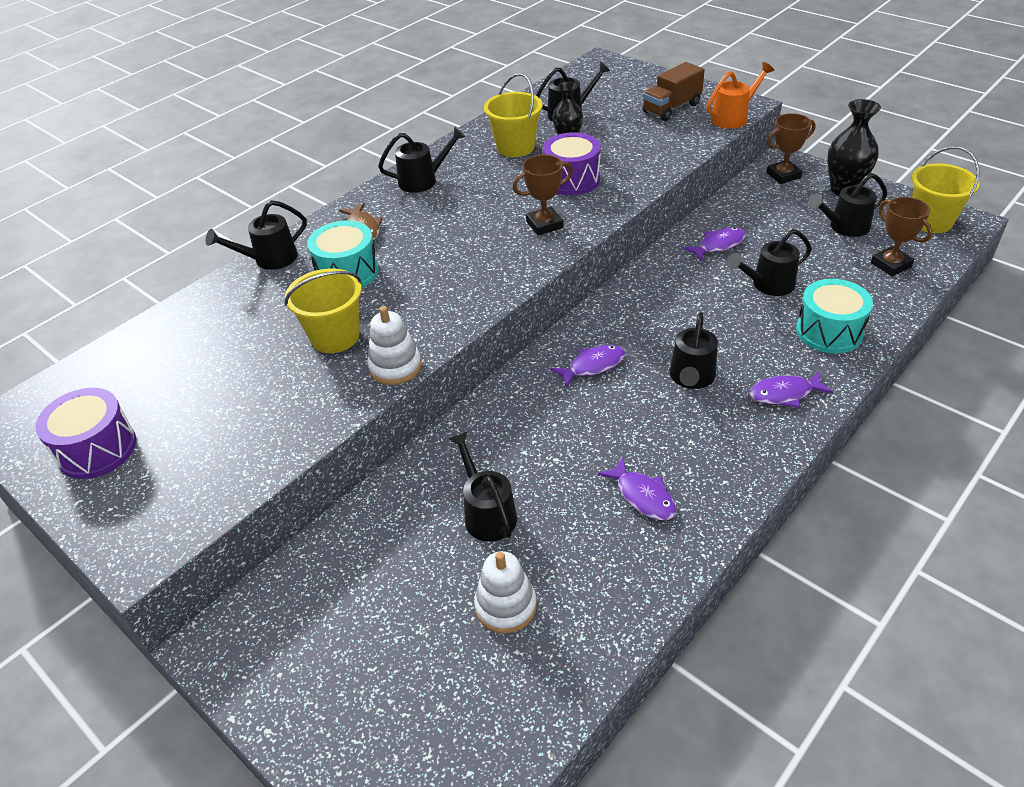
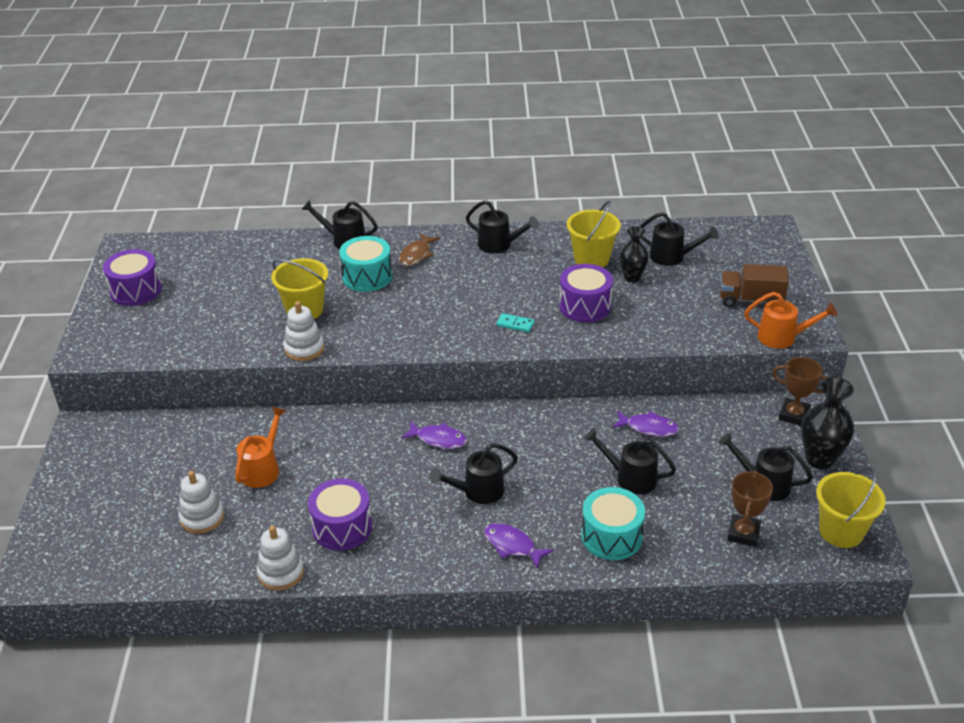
camera: 45 degrees right, 5 degrees down
(486, 512) = (263, 468): black watering can -> orange watering can
(544, 225) = (515, 324): brown trophy -> turquoise domino
(643, 496) = (342, 527): purple fish -> purple drum
(662, 581) = (281, 572): none -> white stacking toy

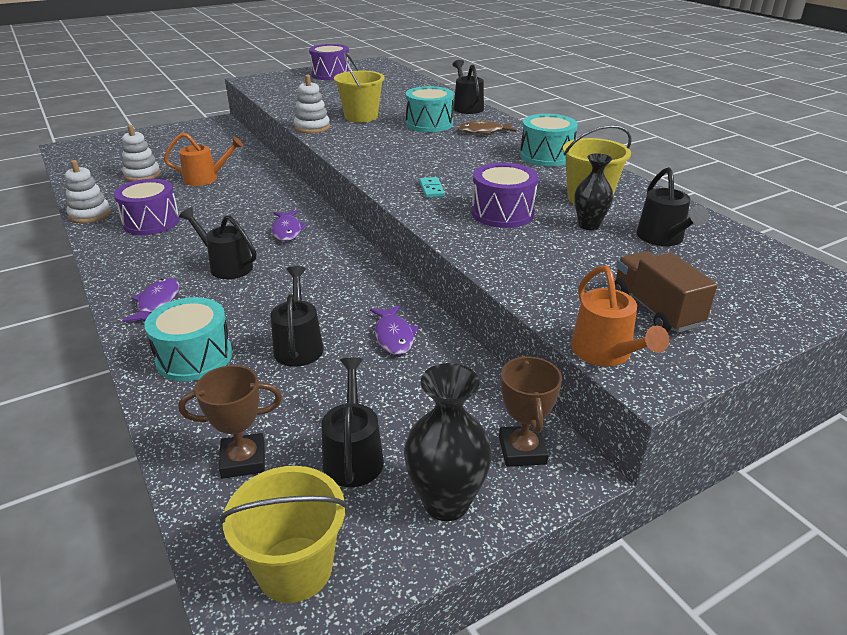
camera: 60 degrees right, 5 degrees down
(499, 245) = (546, 156): black watering can -> turquoise drum

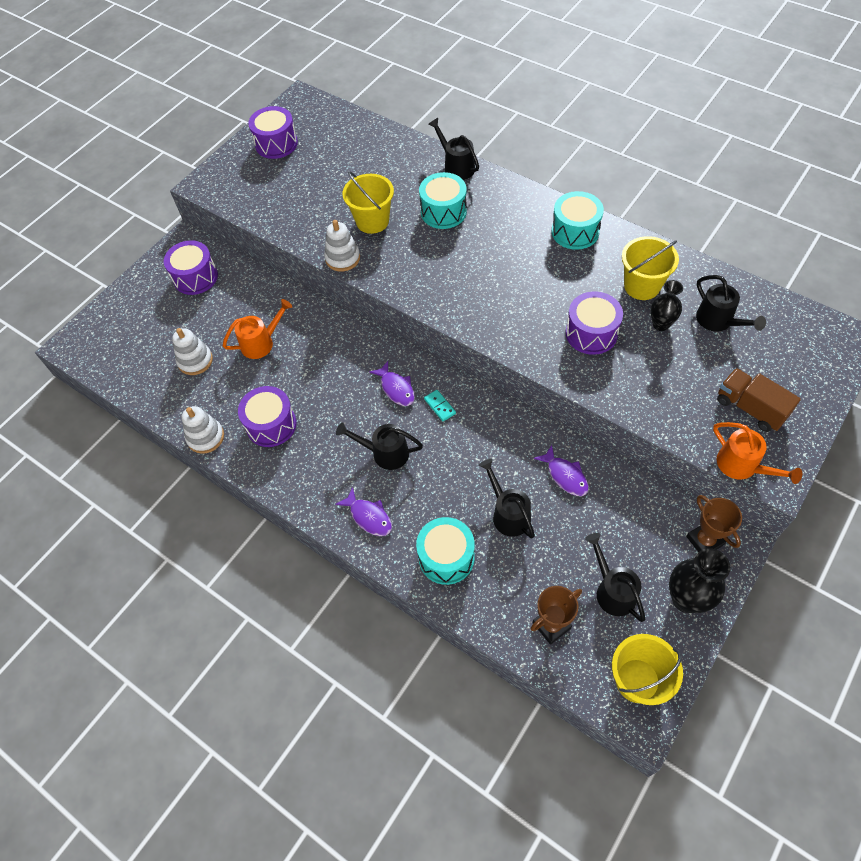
camera: 20 degrees left, 25 degrees up
(157, 302) = (369, 517): purple fish -> purple fish turned 150 degrees clockwise
(201, 138) = (195, 277): none -> purple drum
(431, 189) = (517, 321): turquoise domino -> turquoise domino (439, 406)
(483, 131) = (499, 208): brown fish -> none

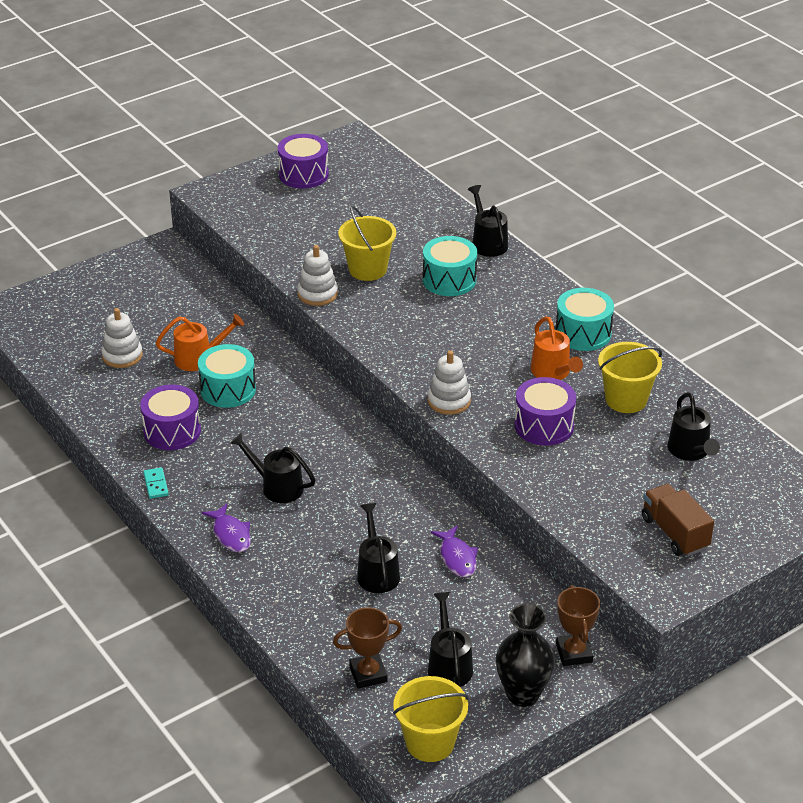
camera: 15 degrees right, 20 degrees down
(195, 277) = (160, 282): purple drum -> none
(205, 437) = (100, 423): white stacking toy -> white stacking toy (449, 401)
(396, 388) = (320, 435): purple fish -> none
(439, 406) = (357, 463): turquoise domino -> turquoise domino (156, 484)
(446, 557) = (291, 589): turquoise drum -> turquoise drum (228, 389)
(660, 324) = (624, 438): black vase -> none
(742, 466) = (633, 577): orange watering can -> orange watering can (553, 373)

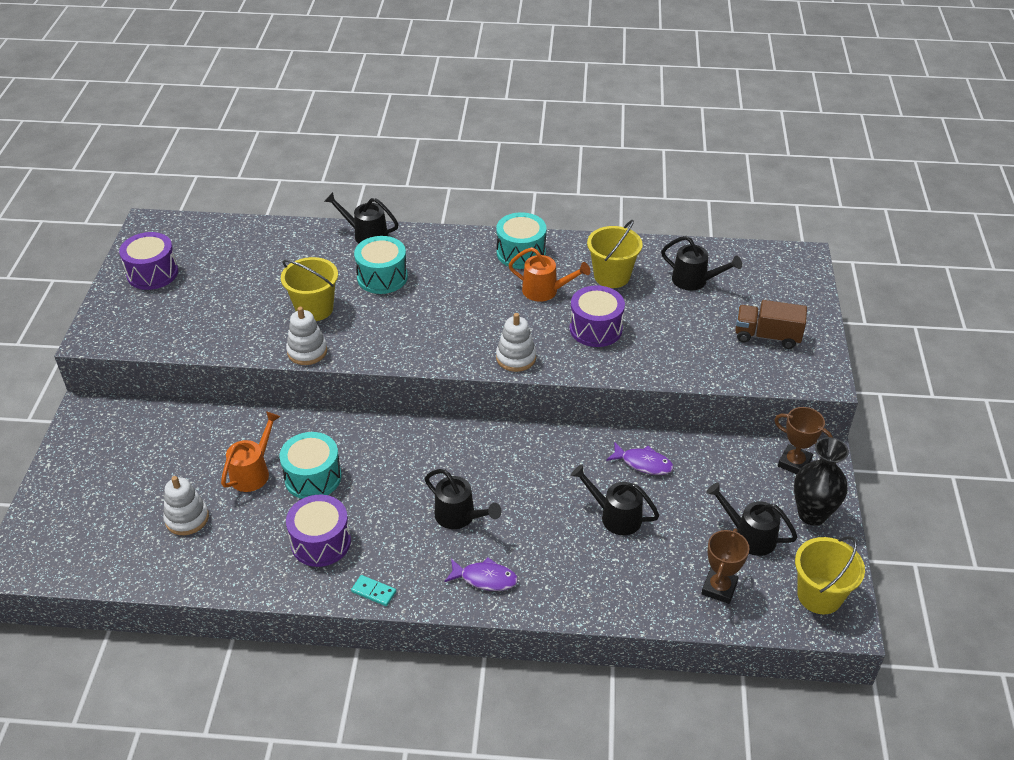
camera: 50 degrees left, 5 degrees up
(276, 486) = (460, 517): black watering can -> black watering can turned 120 degrees counterclockwise

